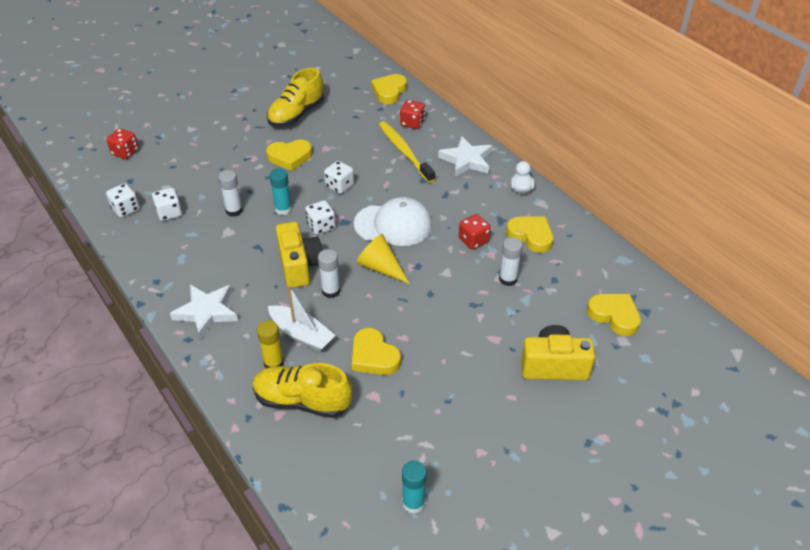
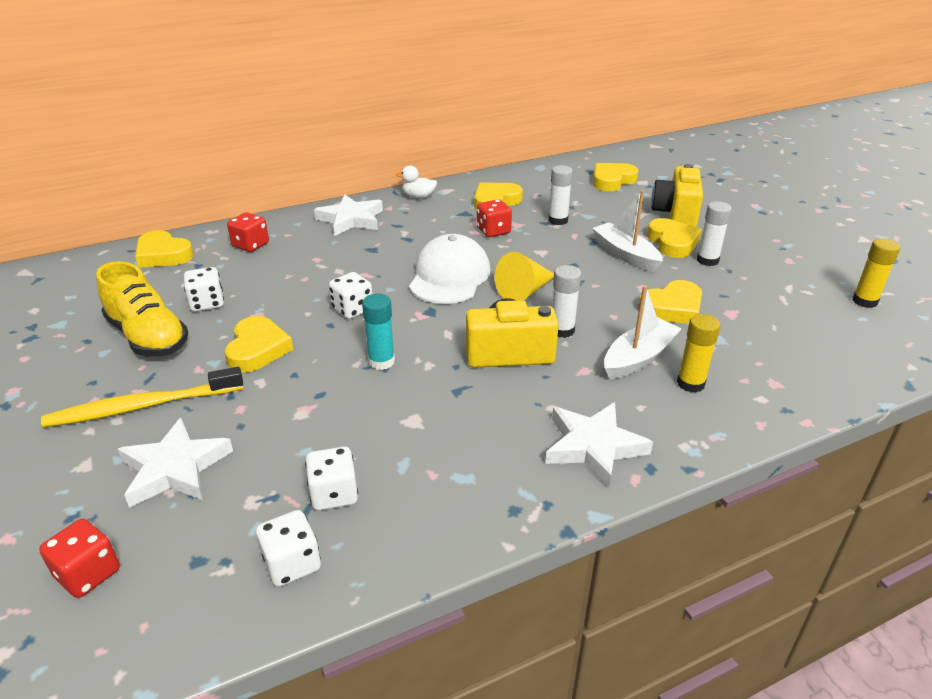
camera: 80 degrees left, 10 degrees down
(188, 156) = (175, 468): none -> white star
(234, 211) = (363, 412): white glue stick -> white glue stick (707, 260)
(302, 401) = (750, 363): yellow shoe -> none
(321, 226) = (432, 330): white dice -> white dice (207, 303)
(404, 151) = (308, 256): yellow toothbrush -> yellow toothbrush (142, 406)
(413, 503) = (864, 301): turquoise glue stick -> yellow glue stick
(456, 326) = (625, 254): none -> white boat
(490, 361) = (672, 242): none -> yellow heart

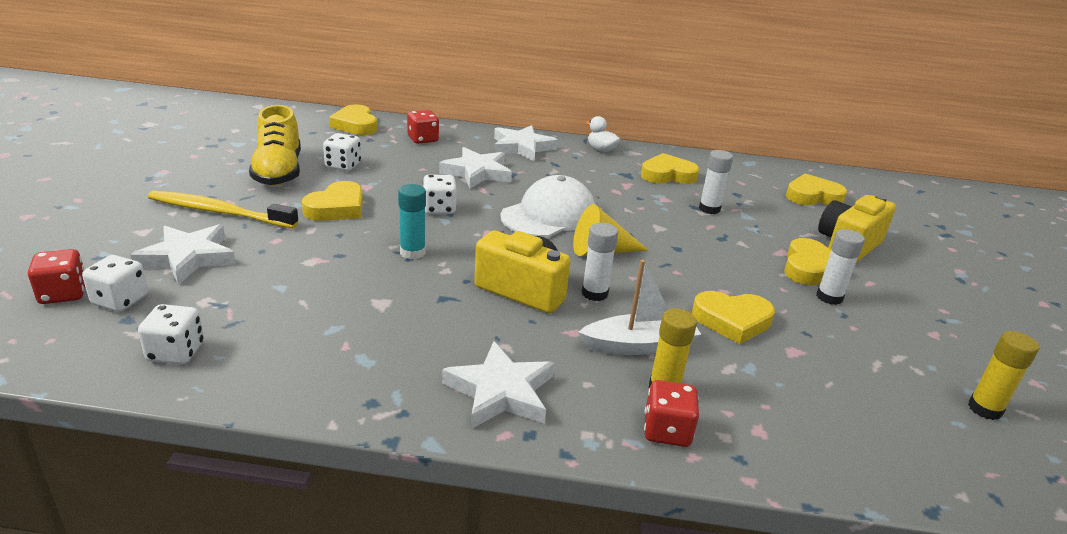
camera: 30 degrees right, 5 degrees down
(334, 494) = (260, 323): white dice -> white dice (120, 300)
(342, 260) = (477, 173): none -> white star
(493, 231) = (634, 196): red dice -> red dice (666, 431)
(625, 254) = (742, 259): white boat -> none

